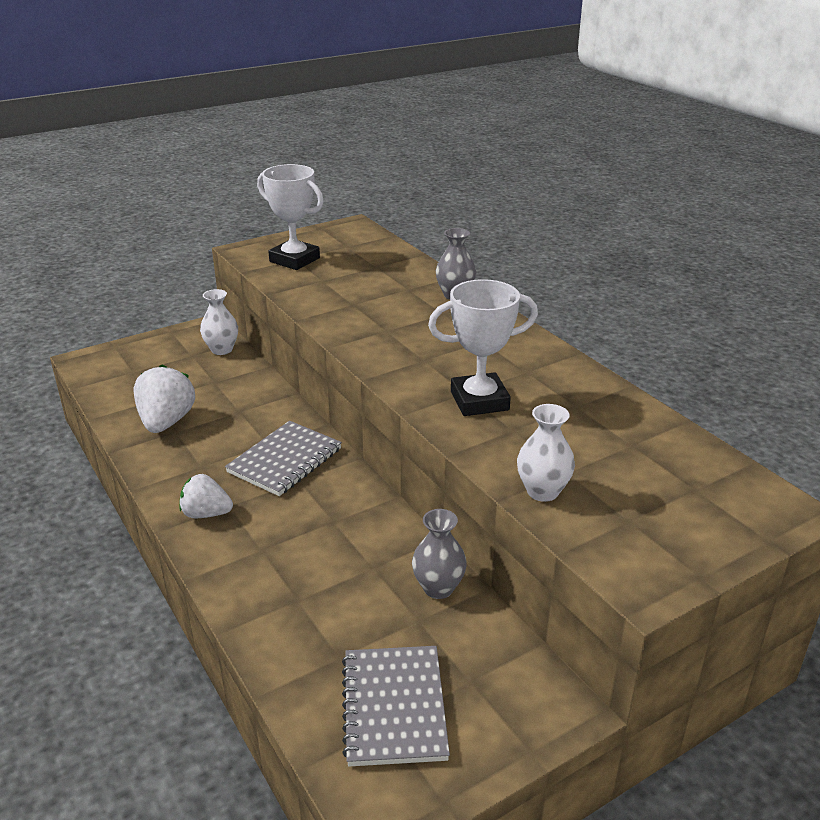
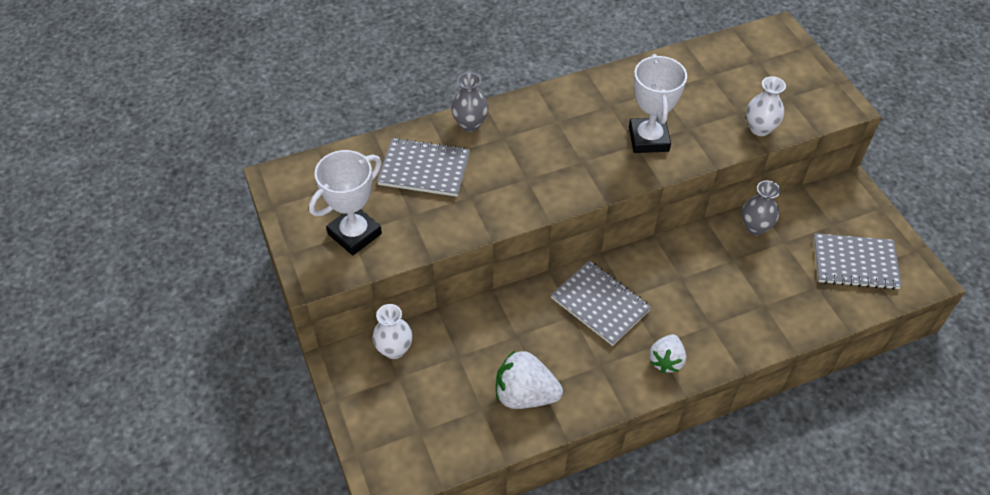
camera: 80 degrees left, 20 degrees up
(383, 280) = (424, 169): none -> grey notebook

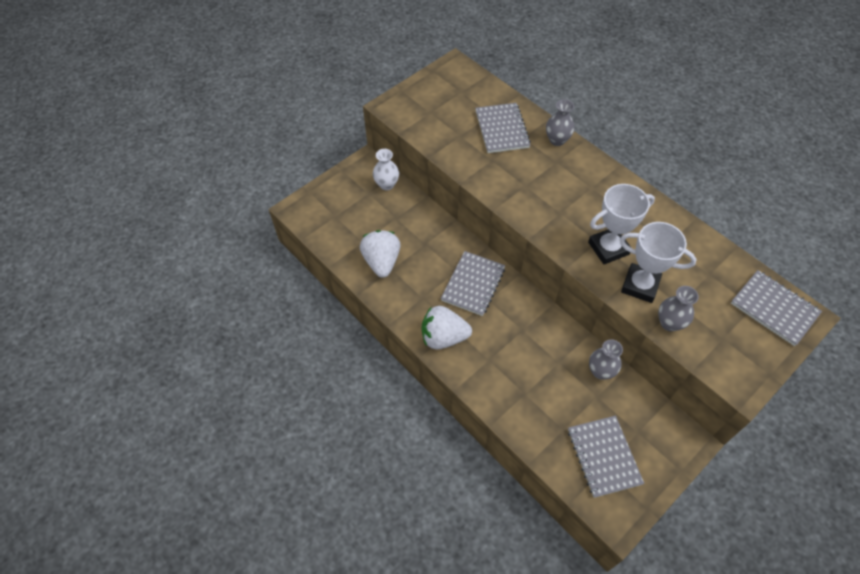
camera: 70 degrees right, 5 degrees up
(354, 234) = (430, 114): white trophy -> white trophy (640, 285)
(666, 361) = (443, 337): white strawberry -> white strawberry, size x1.53
(760, 128) = (669, 323): white vase -> grey vase
(765, 48) = (774, 308): none -> grey notebook

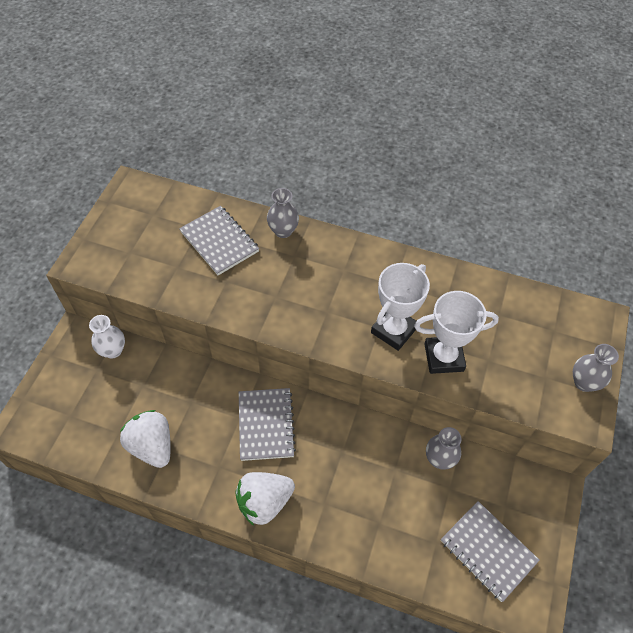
camera: 30 degrees left, 0 degrees up
(669, 323) = (491, 385): grey vase -> grey vase (584, 382)
(774, 308) = (572, 324): grey notebook -> none

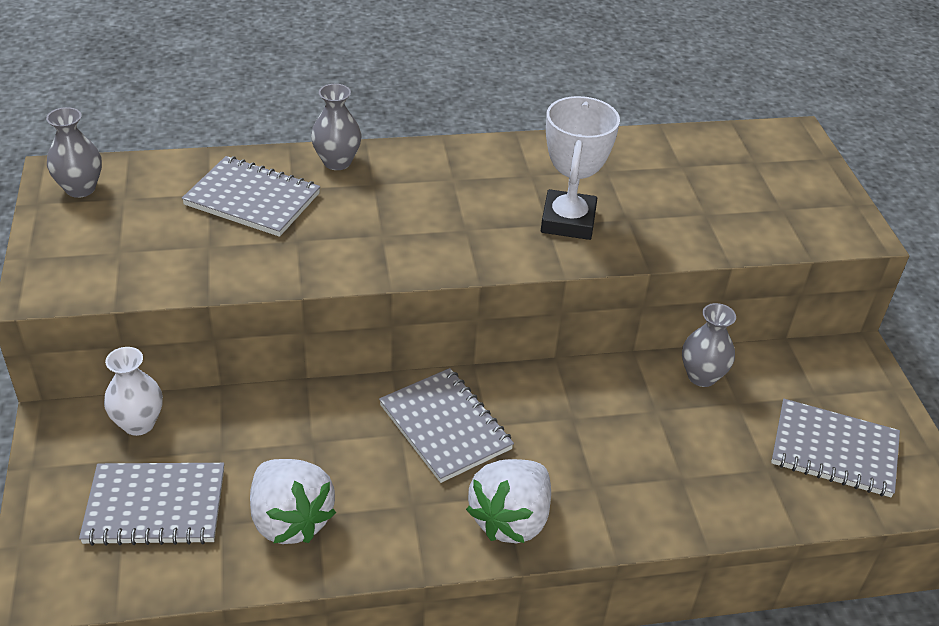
camera: 30 degrees left, 15 degrees down
(93, 406) = (155, 506): none -> grey notebook
(152, 446) = (290, 520): white strawberry -> white strawberry turned 150 degrees counterclockwise
(443, 357) = (651, 228): white trophy -> none
(584, 382) = (827, 199): grey vase -> grey vase (80, 188)

